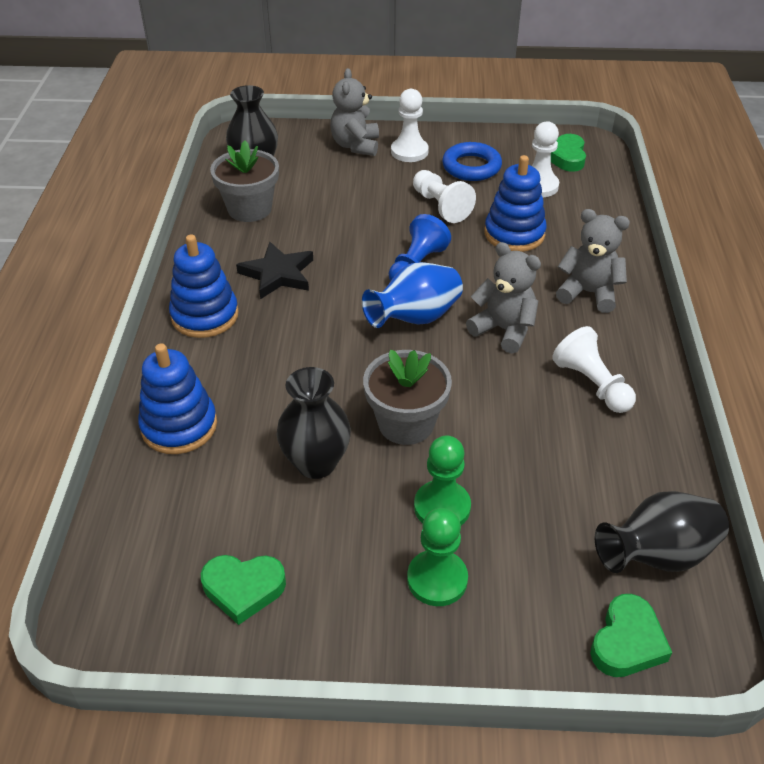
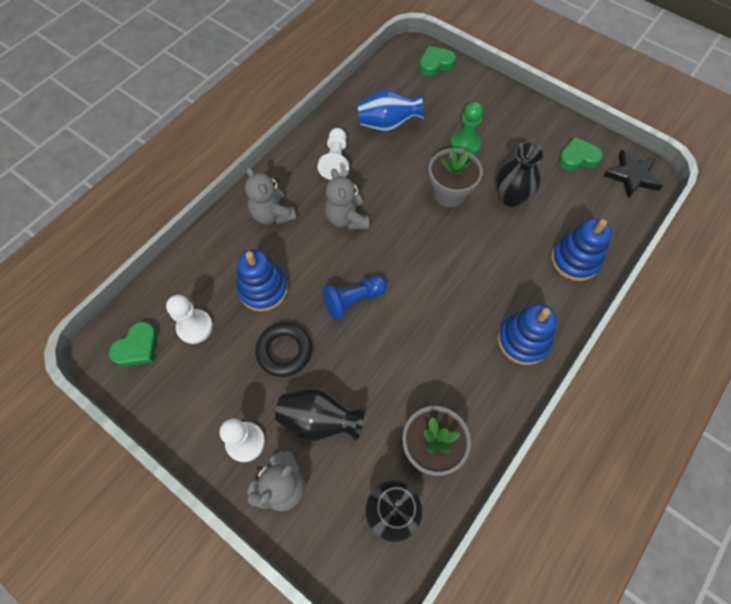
camera: 145 degrees left, 20 degrees up
(243, 589) = (577, 158): green heart -> green heart turned 45 degrees counterclockwise
(278, 274) = (452, 351): black star -> black star (632, 176)
(415, 318) = (390, 257): blue vase -> blue vase (388, 124)
(437, 579) = (490, 119): green pawn -> none
(441, 206) = (284, 351): white pawn -> black ring
(471, 167) = (218, 384): blue ring -> none
(657, 555) = (392, 81): black vase -> black vase (319, 420)

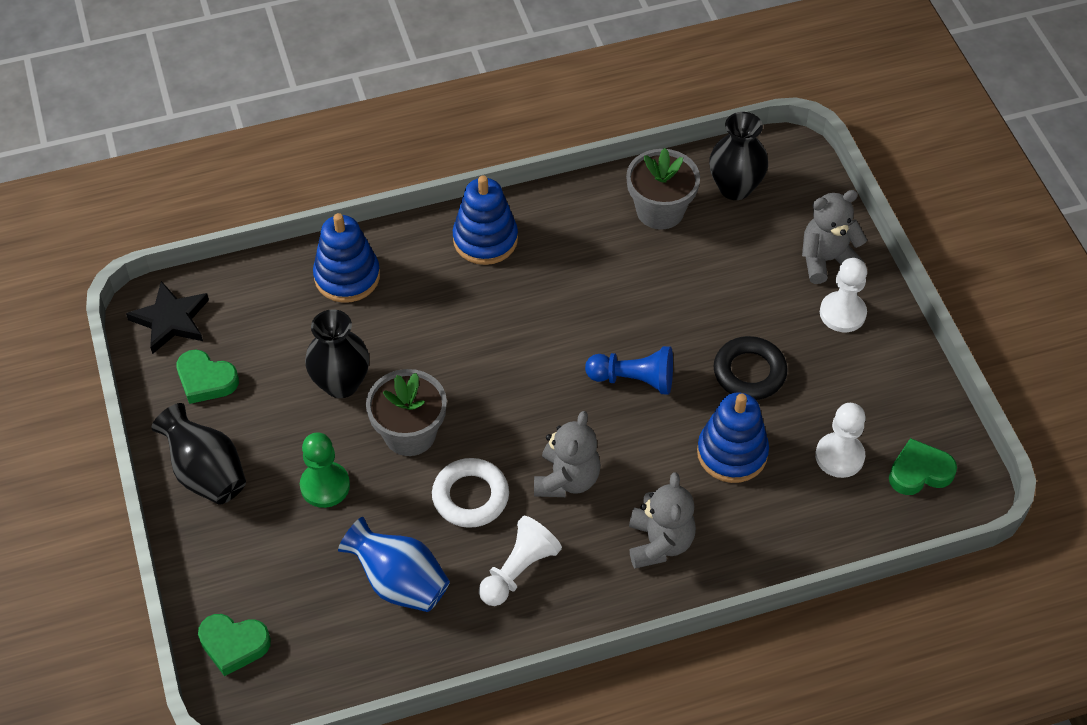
camera: 145 degrees left, 10 degrees down
(319, 420) = (754, 290): black vase -> black vase (206, 473)
(389, 180) = (470, 496): none -> white ring

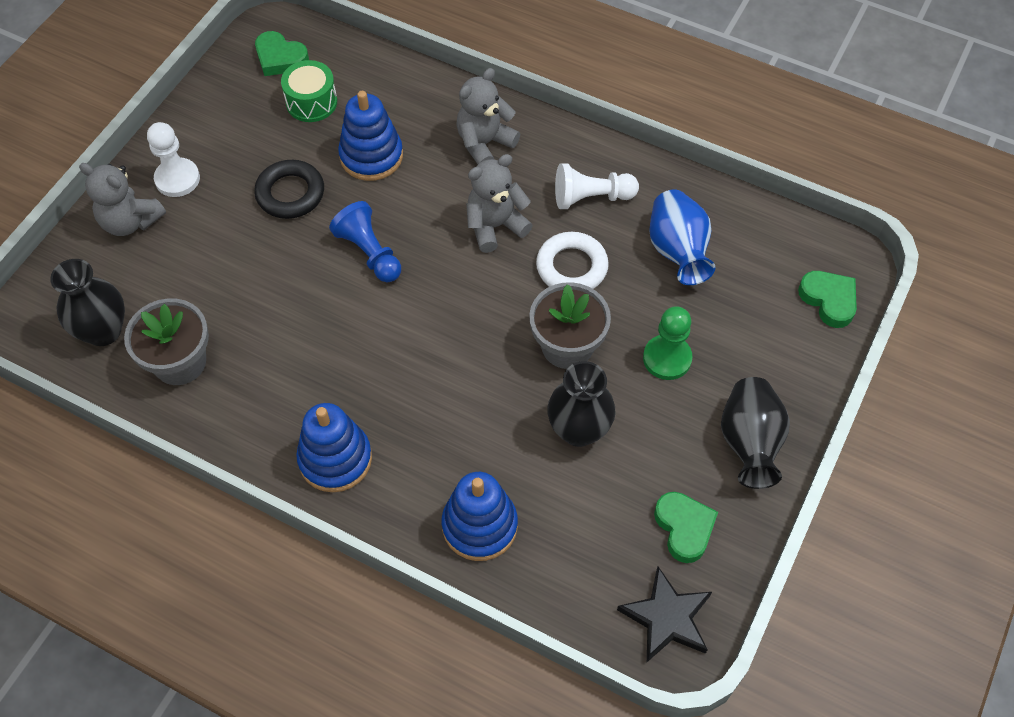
camera: 135 degrees left, 5 degrees up
(839, 456) = (311, 102): white pawn -> green drum

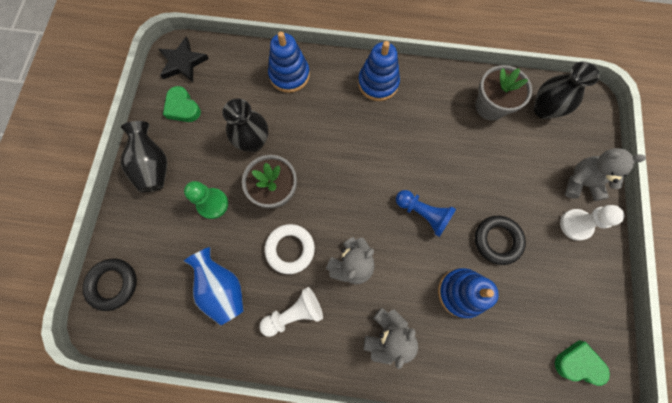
camera: 160 degrees right, 15 degrees up
(311, 102) = (529, 327): green drum -> none
(829, 300) = (113, 284): green heart -> black ring

